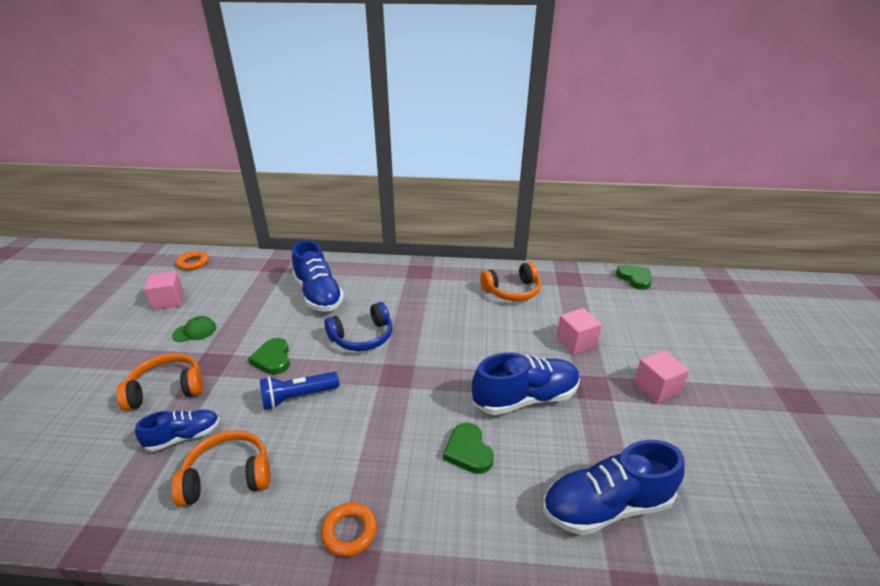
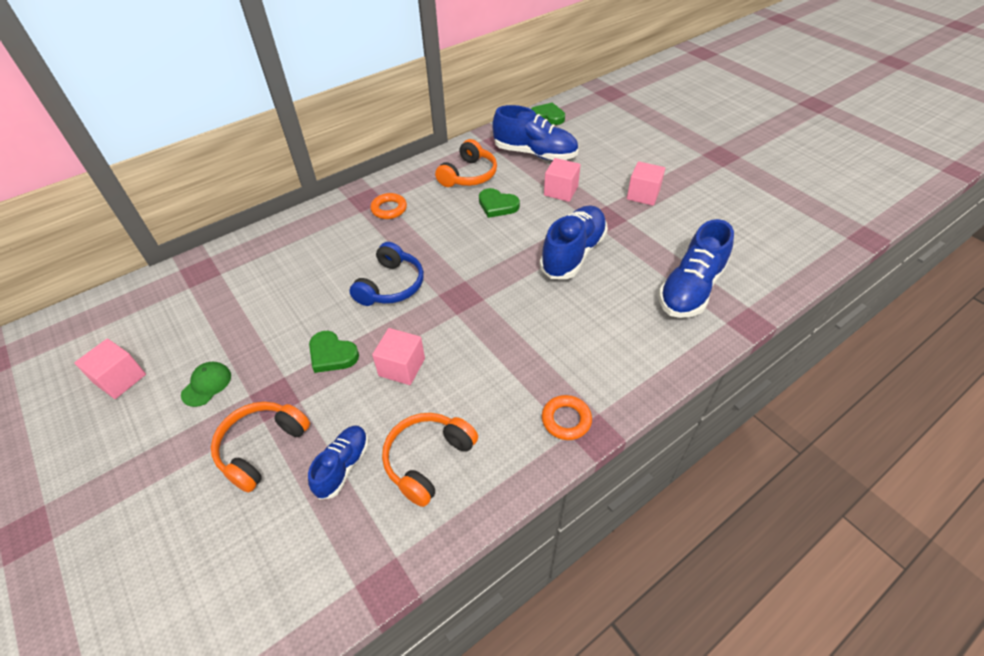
camera: 40 degrees left, 15 degrees up
(193, 263) = (84, 326): orange ring -> orange ring (389, 209)
(298, 397) = (402, 367): blue flashlight -> pink cube
(318, 294) = (294, 274): blue shoe -> blue shoe (535, 153)
(468, 451) = (578, 314): green heart -> green heart (497, 205)

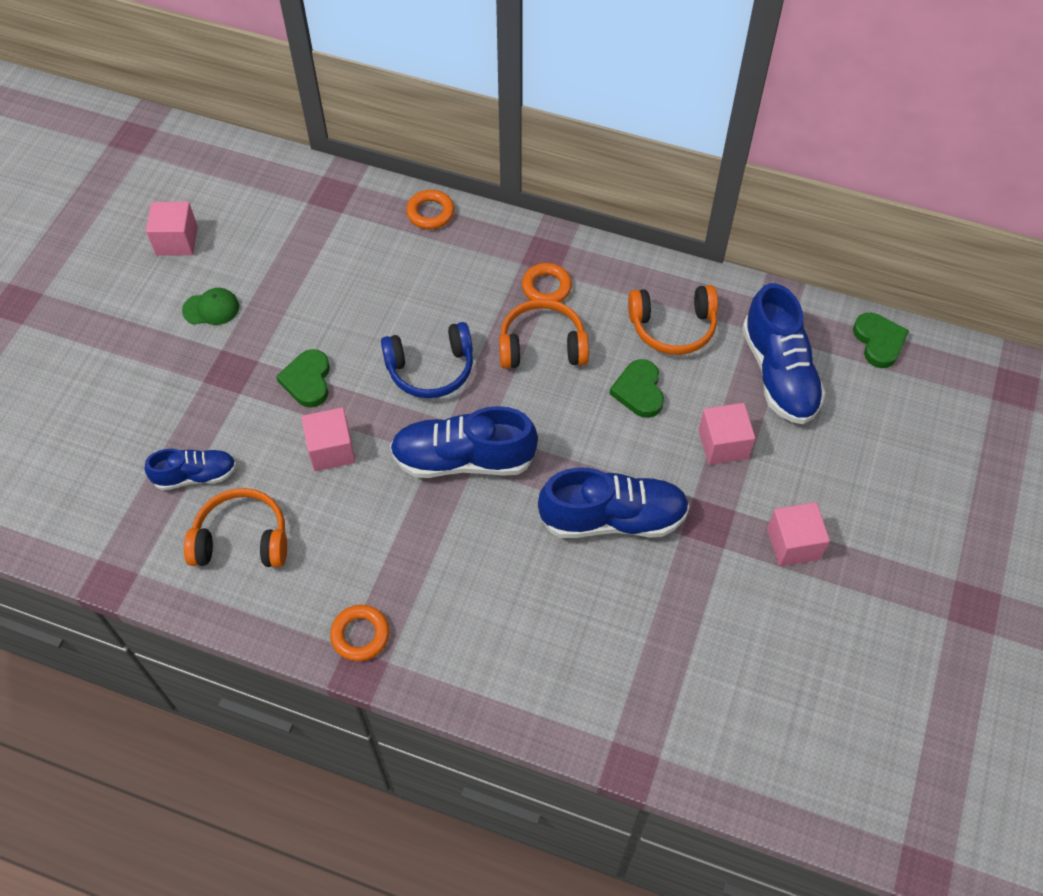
camera: 55 degrees right, 10 degrees up
(261, 448) = (176, 400): orange headphones -> orange headphones (542, 345)
(276, 233) = (430, 213): none -> orange ring
(690, 289) = (644, 677): blue shoe -> blue shoe (463, 459)

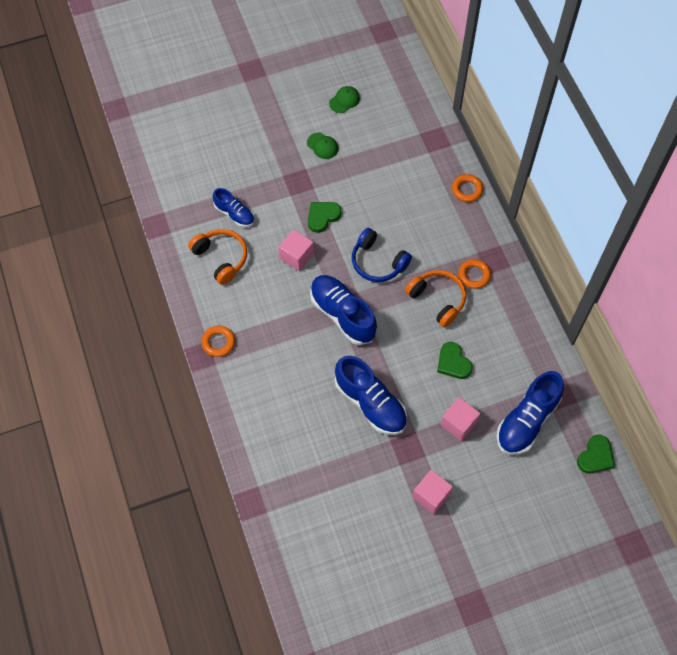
camera: 50 degrees right, 5 degrees up
(177, 241) = (344, 100): pink cube -> green cap
(639, 391) = (453, 363): green heart -> green heart turned 75 degrees counterclockwise
(673, 327) = (507, 350): orange headphones -> none

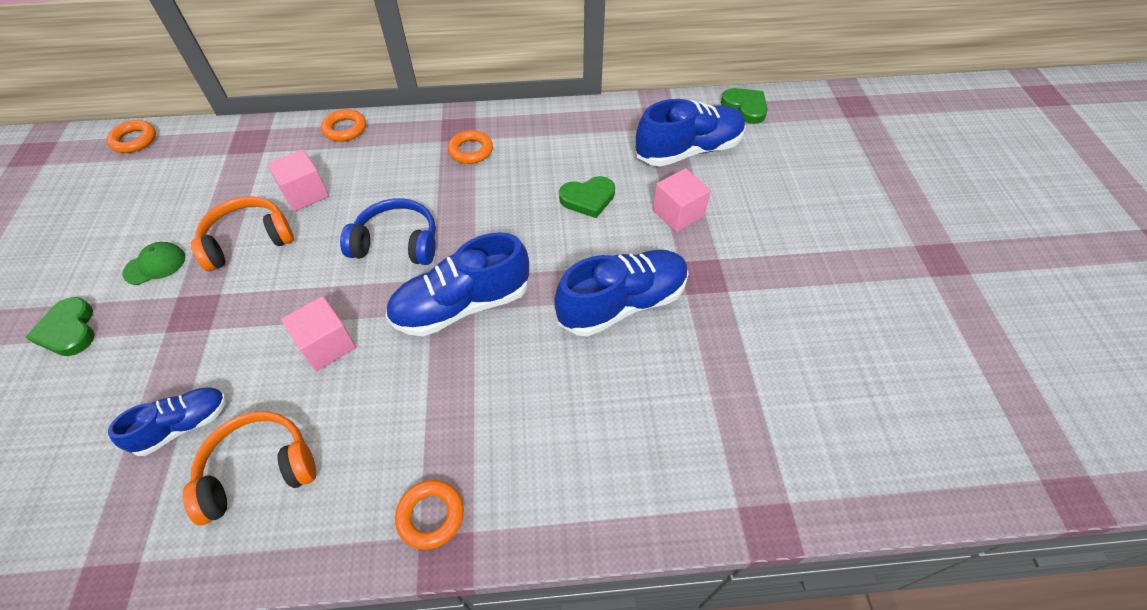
camera: 75 degrees left, 10 degrees down
(322, 217) = (279, 293): green heart -> green heart (69, 330)
(344, 100) = (101, 220): green cap -> none
(378, 262) = (397, 243): blue headphones -> blue headphones turned 135 degrees counterclockwise
(412, 77) = (134, 140): none -> orange ring
(431, 496) = (779, 266): pink cube -> pink cube (305, 194)
(437, 299) = (489, 193): orange headphones -> orange headphones (248, 241)
(527, 421) = (688, 150): blue shoe -> blue shoe turned 75 degrees counterclockwise

